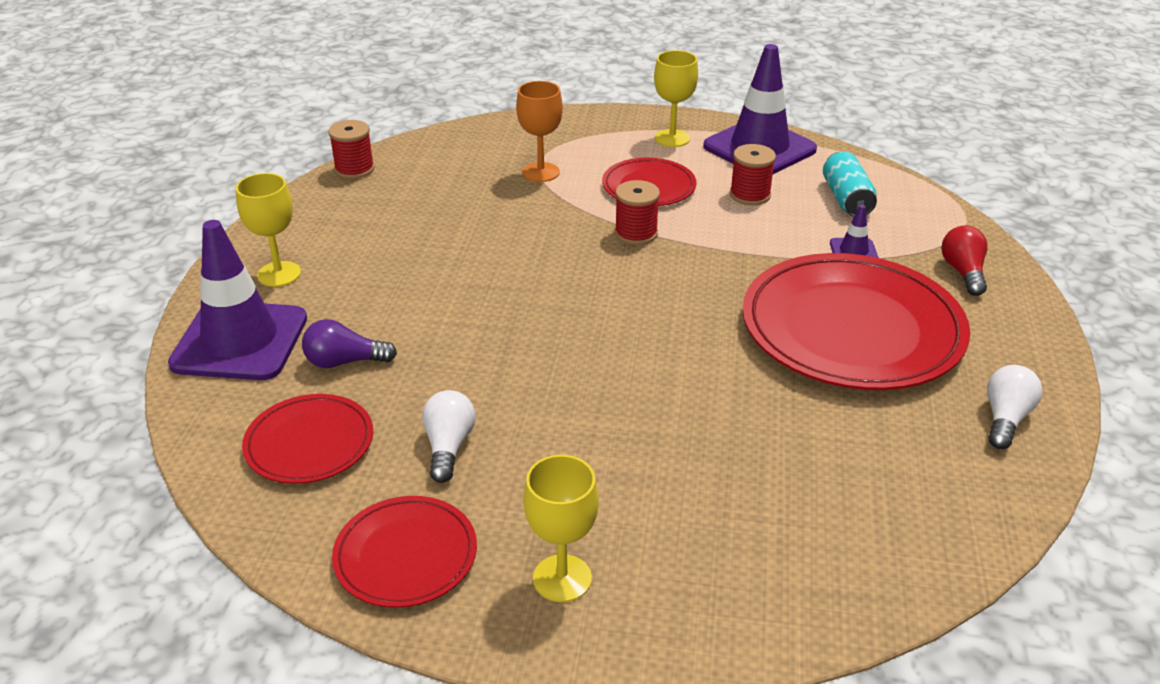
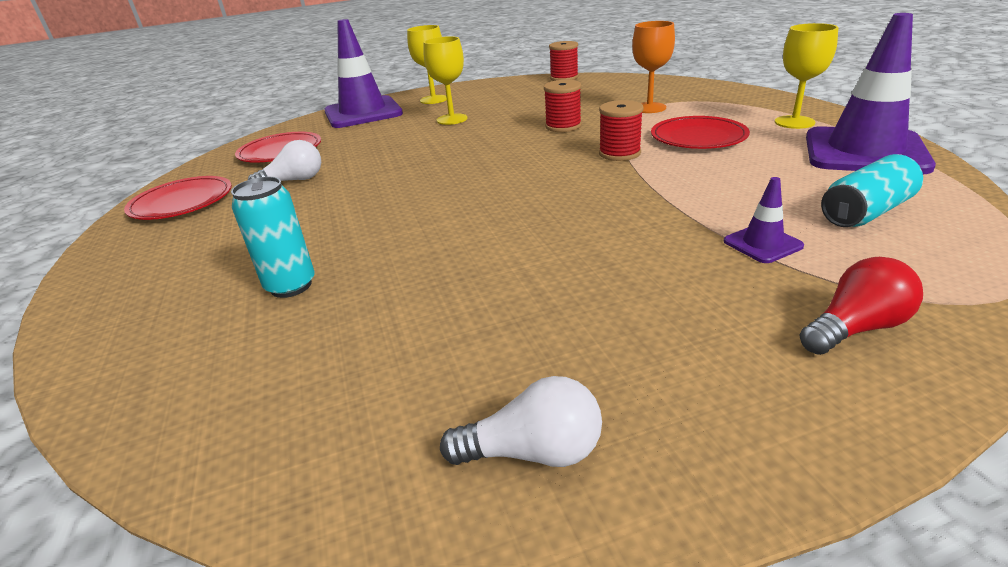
camera: 65 degrees right, 5 degrees down
(345, 361) = (363, 135): purple light bulb -> none
(562, 578) = (161, 253): yellow goblet -> yellow goblet (452, 119)
(729, 486) = (291, 286): none -> turquoise can
(750, 195) = (768, 171): red spool -> red spool (563, 126)
(852, 329) = (605, 281): red plate -> none

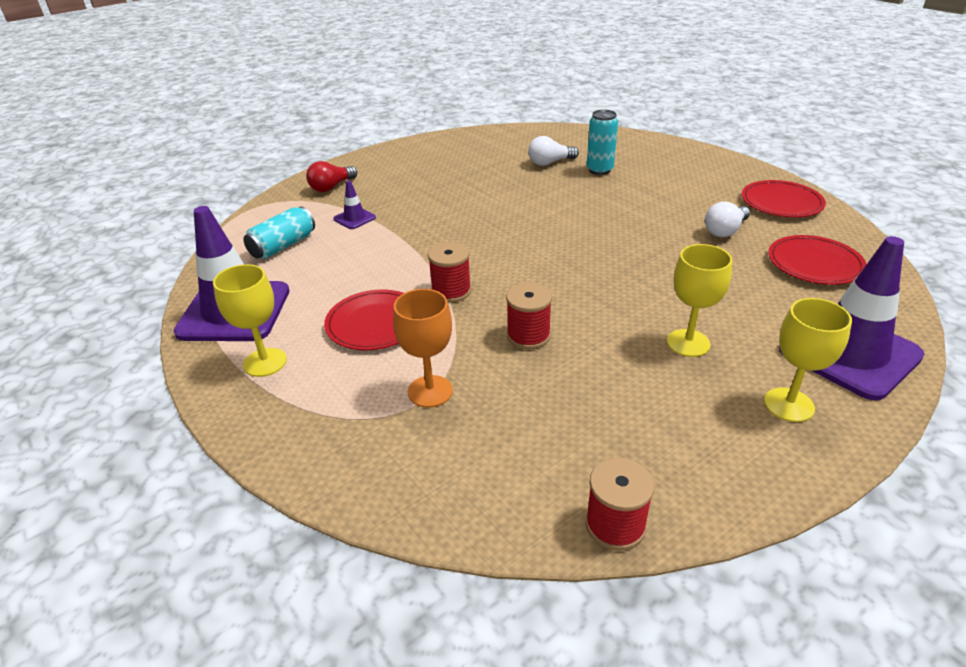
camera: 160 degrees right, 5 degrees up
(533, 452) = (449, 145): white light bulb -> white light bulb (550, 162)

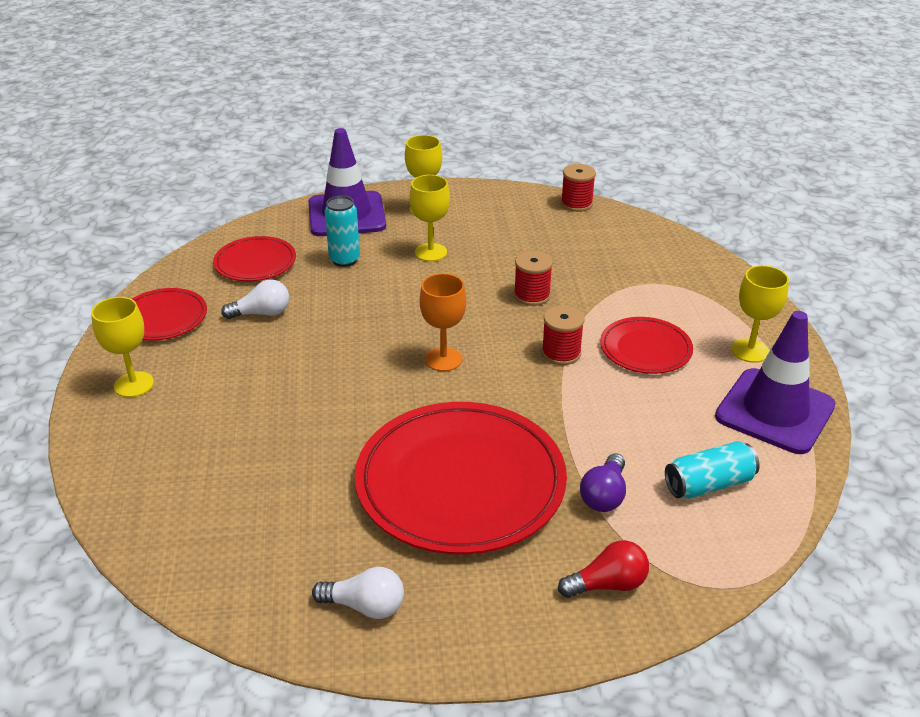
camera: 150 degrees left, 0 degrees up
(354, 218) = (604, 495): purple traffic cone -> purple light bulb
(430, 391) = (631, 287): orange goblet -> orange goblet (443, 359)
(451, 196) = (460, 482): none -> red plate
(550, 162) = (276, 489): white light bulb -> white light bulb (365, 606)
(599, 170) = (242, 444): turquoise can -> turquoise can (344, 260)
(713, 170) = (134, 384): none -> yellow goblet

